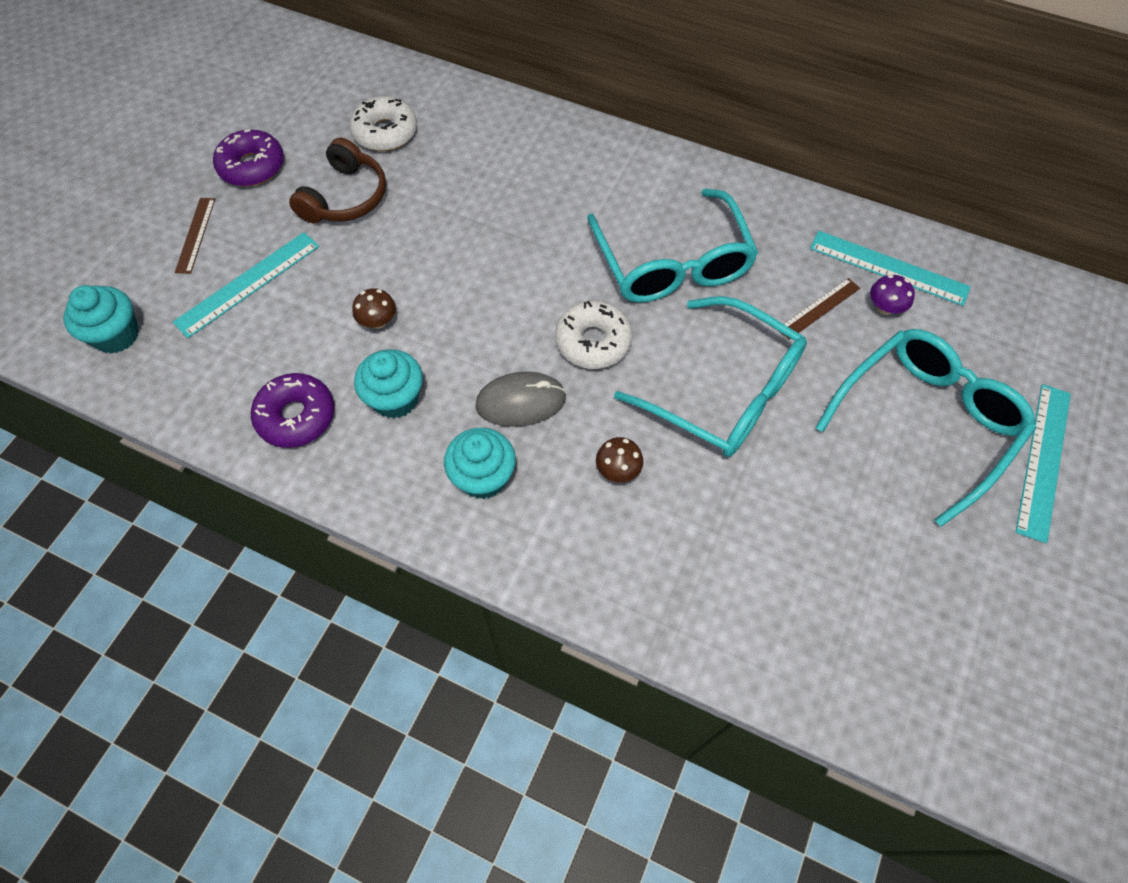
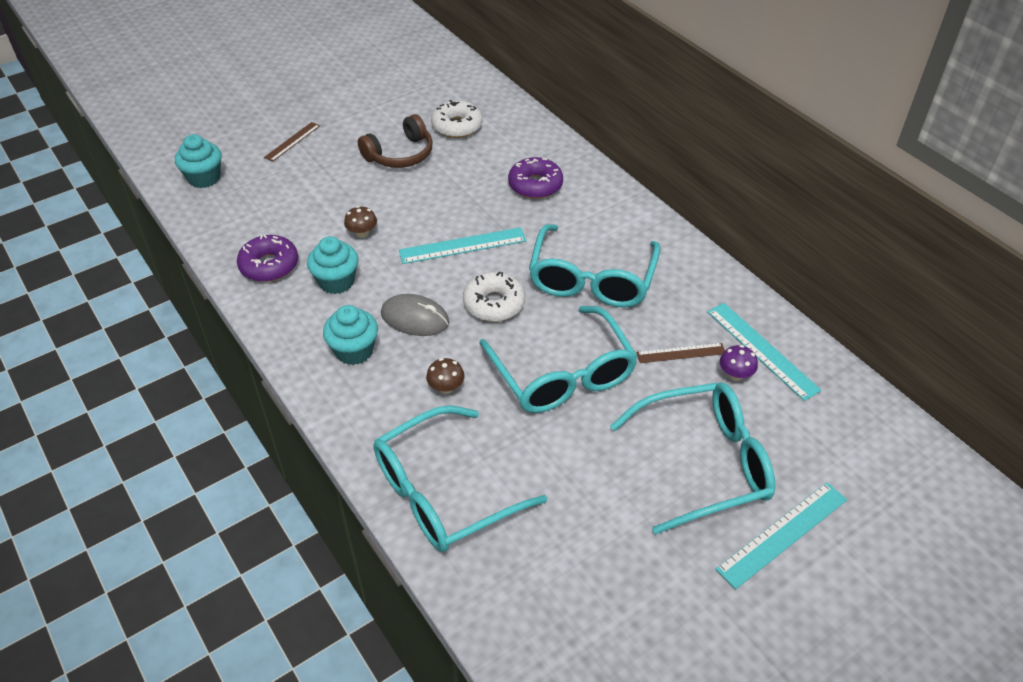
camera: 30 degrees right, 15 degrees down
(248, 284) = (301, 180): turquoise ruler -> turquoise ruler (462, 246)
(252, 166) = (357, 116): purple donut -> purple donut (535, 185)
(708, 597) = (443, 493): none -> turquoise glasses

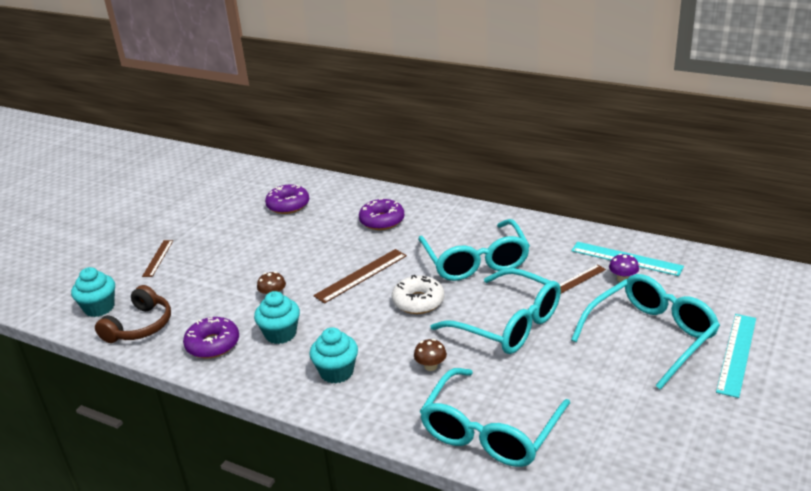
camera: 25 degrees left, 15 degrees down
(400, 154) = (258, 237): brown headphones -> brown headphones (140, 326)
(415, 318) = (366, 333): grey mouse -> none
(457, 126) = (288, 205): white donut -> purple donut
(462, 246) = (361, 275): turquoise ruler -> brown ruler

